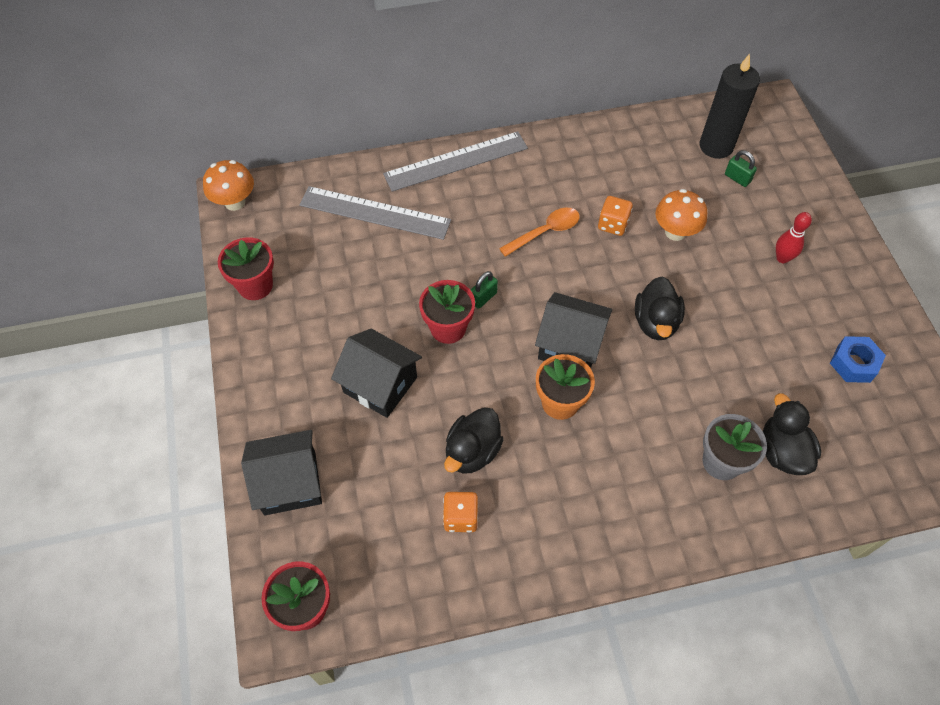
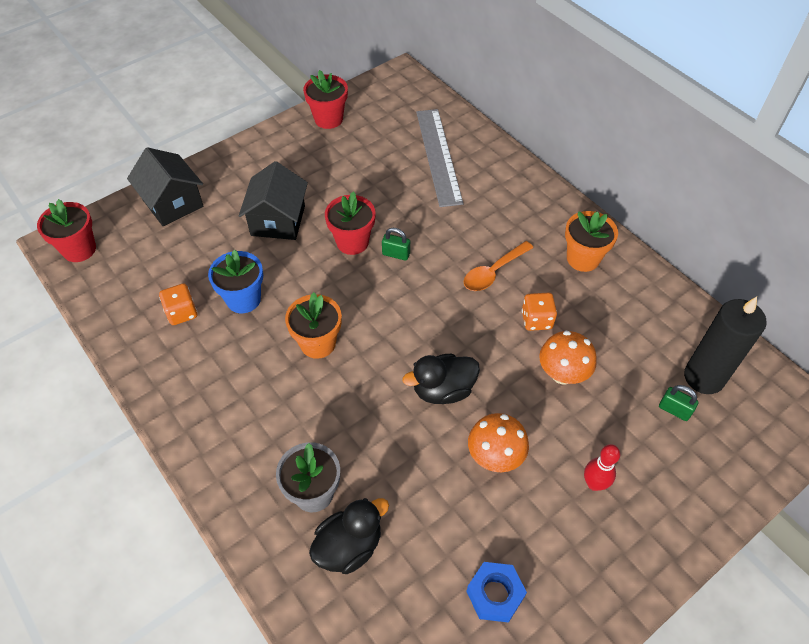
camera: 65 degrees right, 5 degrees down
(235, 202) = (396, 78): orange mushroom -> orange mushroom (495, 457)
(456, 161) = (528, 185): grey ruler -> none
(472, 451) = (243, 299): black duck -> blue flower pot
(545, 232) = (493, 272): orange spoon -> orange spoon turned 105 degrees clockwise
(563, 163) = (583, 258): none -> orange flower pot
(570, 345) = (380, 331): black house -> none
(737, 178) = (674, 410): green padlock -> green padlock turned 75 degrees counterclockwise

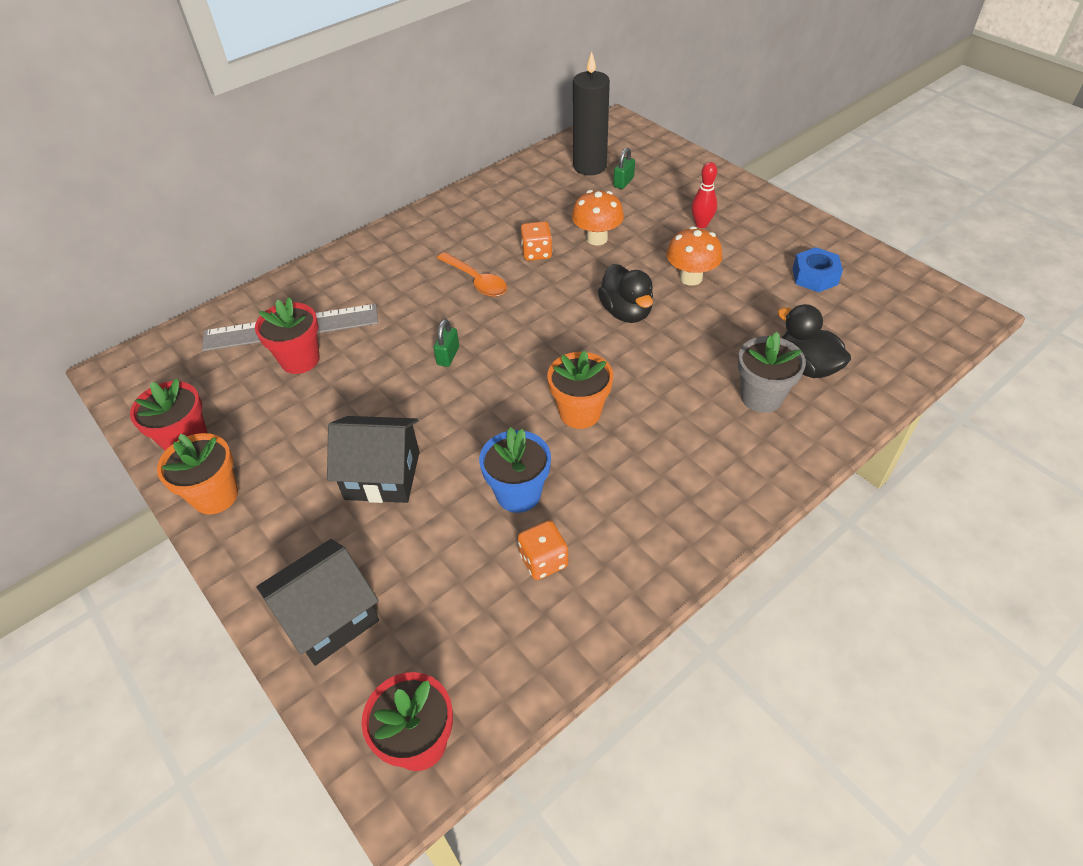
camera: 90 degrees left, 5 degrees down
(352, 242) = (427, 395): red flower pot -> red flower pot (300, 360)
(583, 258) = (460, 223): orange flower pot -> orange flower pot (215, 496)

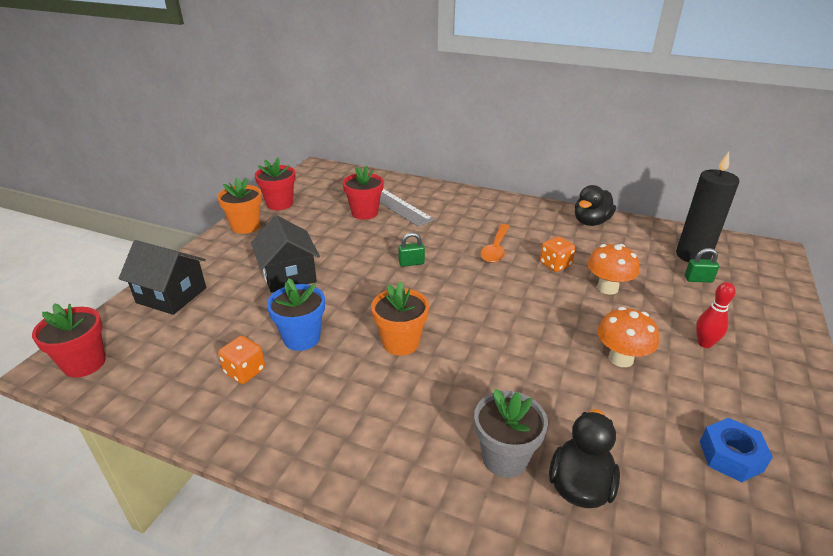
camera: 60 degrees right, 15 degrees down
(626, 312) = (535, 332): black duck -> black duck (591, 222)

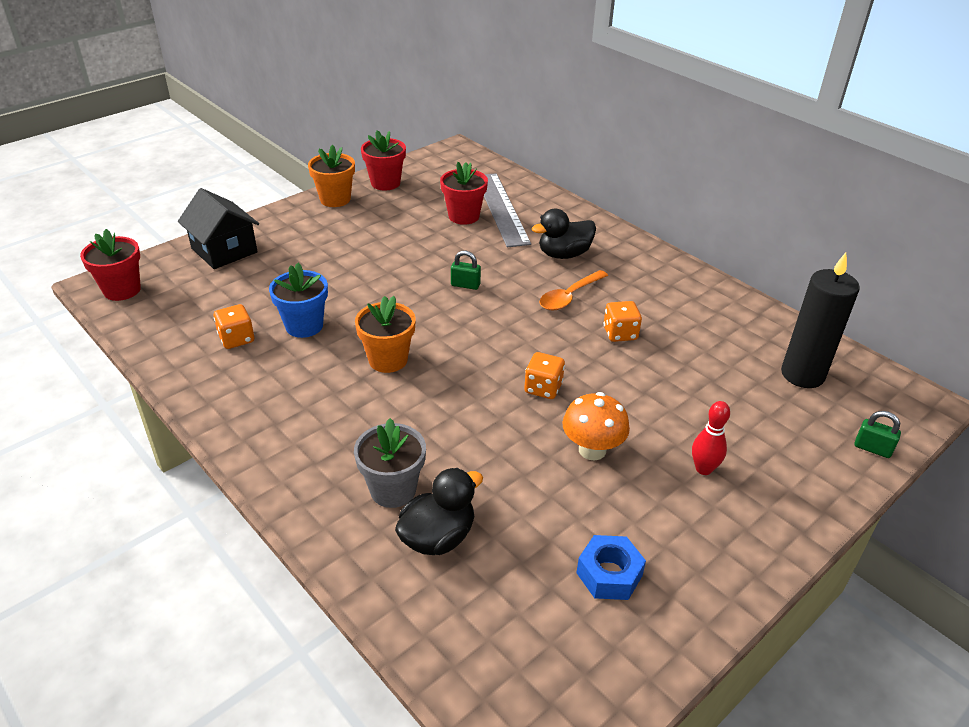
camera: 25 degrees right, 5 degrees up
(288, 275) = (338, 261): black house -> none
(541, 323) = (543, 388): none -> orange dice
(591, 222) = (714, 298): black duck -> black duck (564, 254)
(607, 288) = (654, 377): orange mushroom -> none
(698, 279) = (777, 402): green padlock -> green padlock (872, 448)

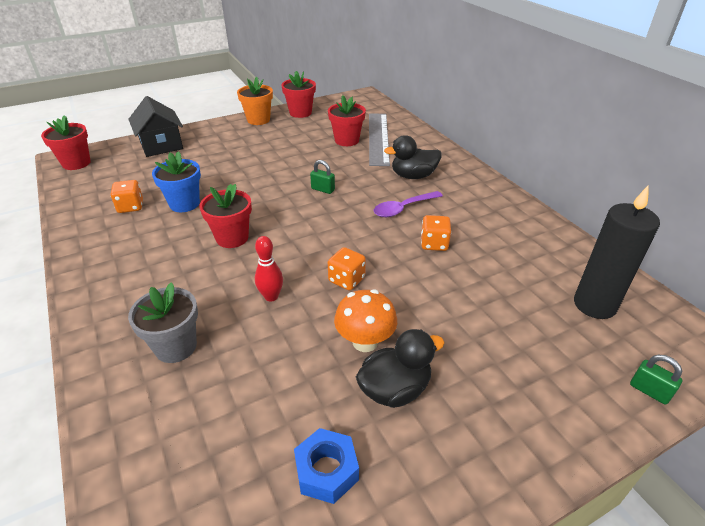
camera: 15 degrees right, 0 degrees up
(388, 360) = (232, 238): orange flower pot -> red flower pot
(438, 537) = (189, 398): black duck -> black duck (395, 389)
(569, 296) = (403, 208): orange spoon -> purple spoon
(703, 469) = (464, 379): red bowling pin -> red bowling pin (271, 296)

